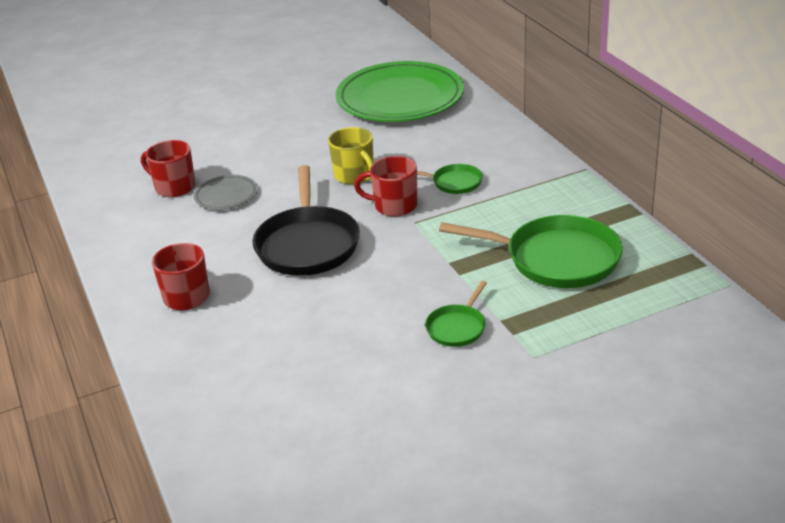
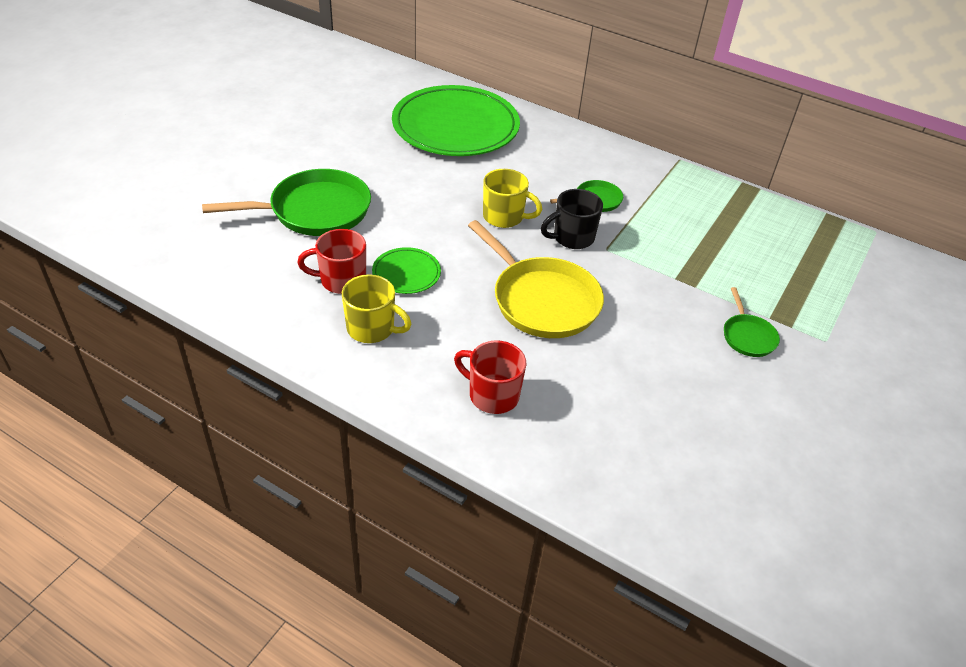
camera: 40 degrees left, 10 degrees up
(156, 225) = (372, 329): none -> yellow mug
(226, 195) = (406, 273): grey plate -> green plate
(308, 244) = (542, 300): black pan -> yellow pan
(394, 206) = (572, 237): red mug -> black mug
(556, 259) = (747, 248): green pan -> green pan (314, 211)

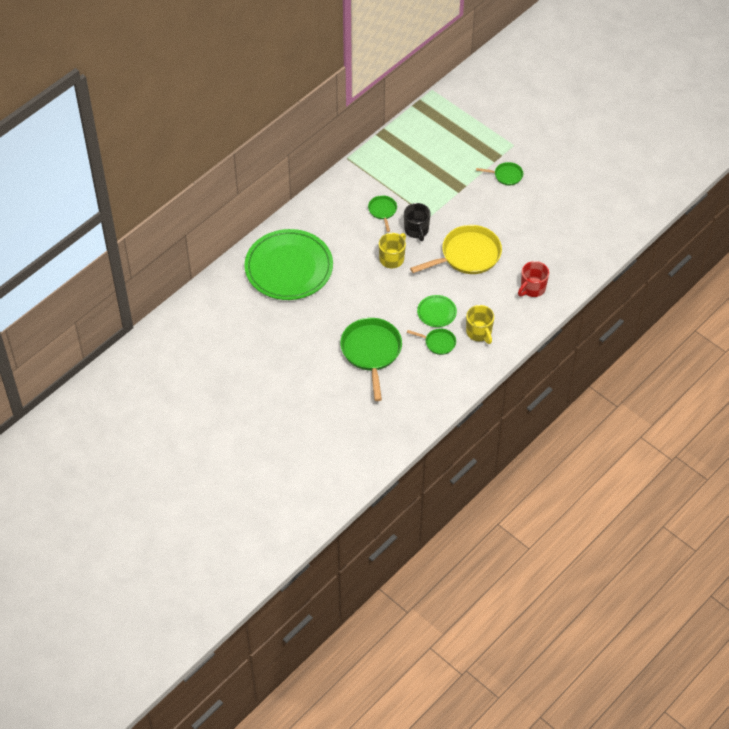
camera: 75 degrees left, 10 degrees up
(341, 280) = (438, 343): red mug -> green pan
(372, 329) = (479, 332): yellow mug -> yellow mug turned 120 degrees clockwise

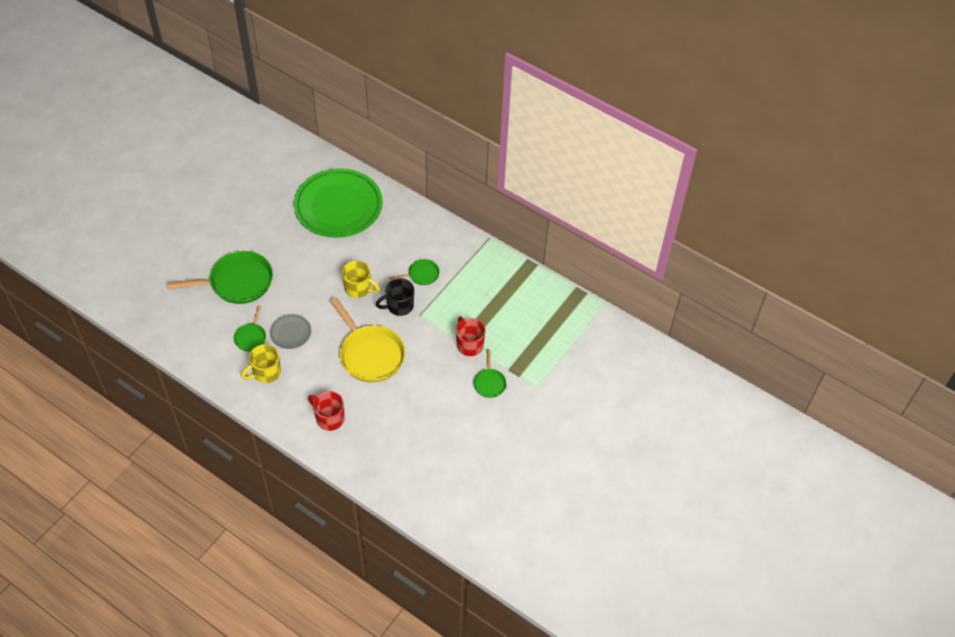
camera: 80 degrees right, 0 degrees up
(436, 312) = (290, 333): green plate -> grey plate
(465, 185) = (469, 345): none -> red mug

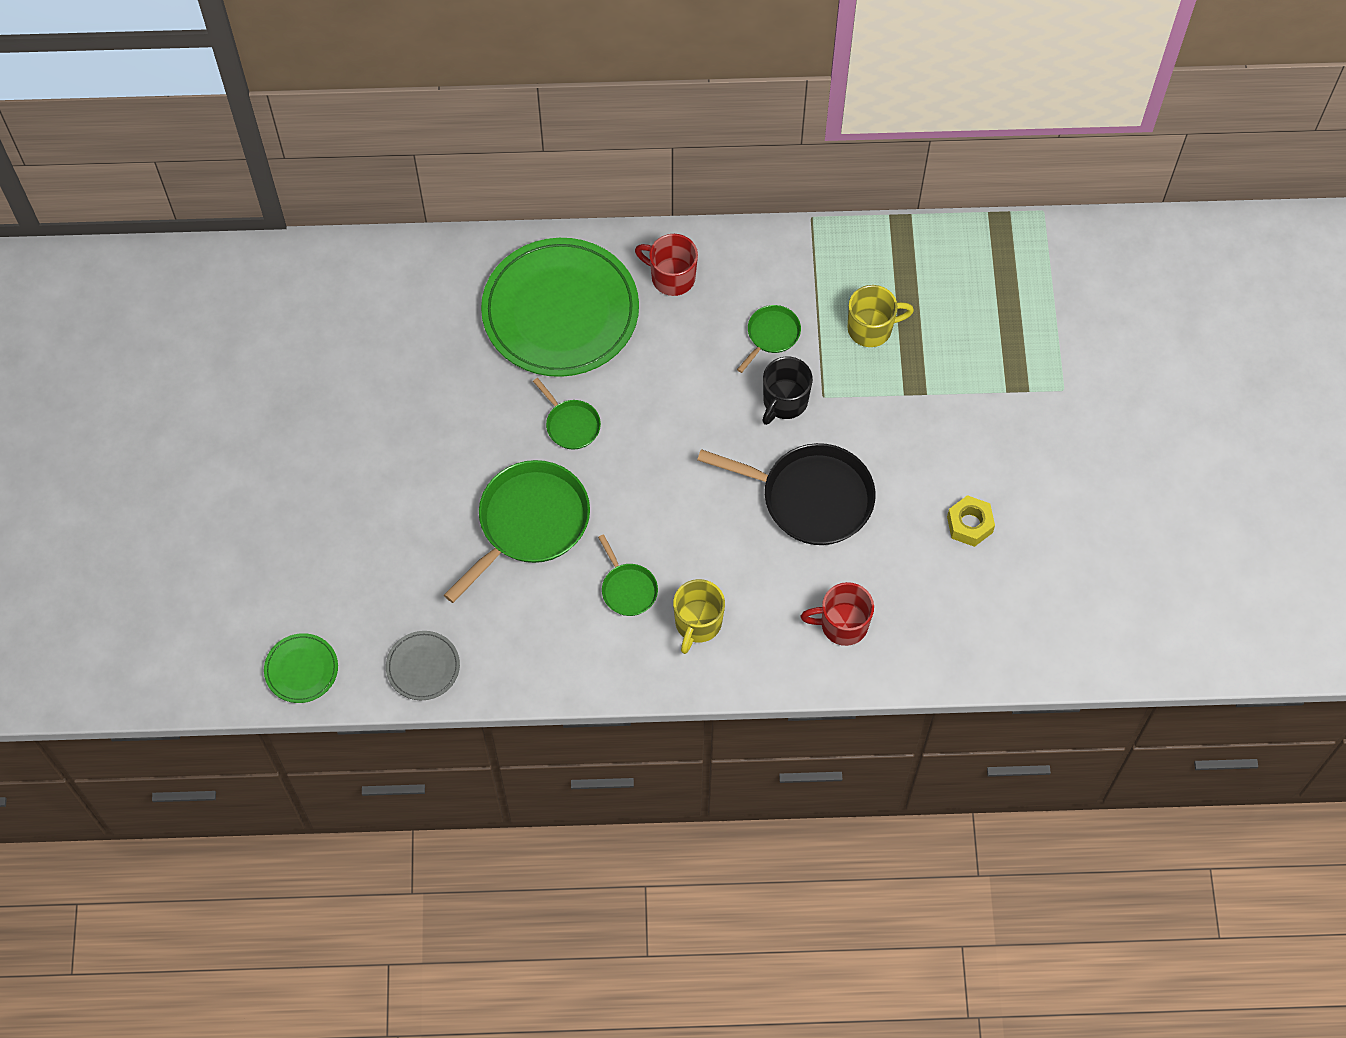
camera: 35 degrees left, 10 degrees up
(86, 277) = (301, 669): none -> green plate
(290, 333) = (675, 544): grey plate -> grey plate (423, 667)
(358, 288) = (705, 415): yellow mug -> yellow mug (871, 328)
(370, 354) = (811, 497): yellow pan -> black pan
(432, 416) = (969, 524): none -> yellow nut
(469, 345) = (926, 391): red mug -> red mug (671, 277)
(489, 383) = (1000, 426): green pan -> green pan (571, 424)

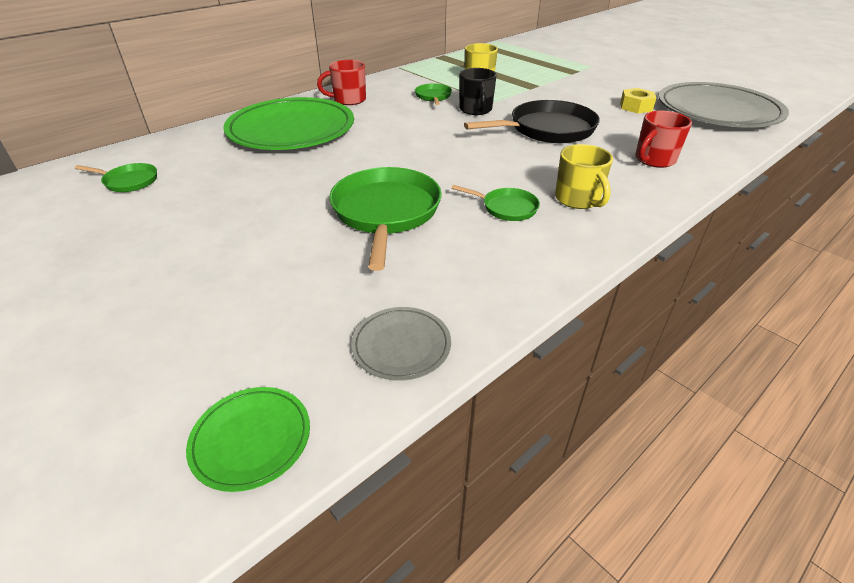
camera: 40 degrees left, 25 degrees down
(571, 424) = (357, 162): green pan -> green pan (129, 181)
(1049, 601) = (718, 111): none -> grey plate

